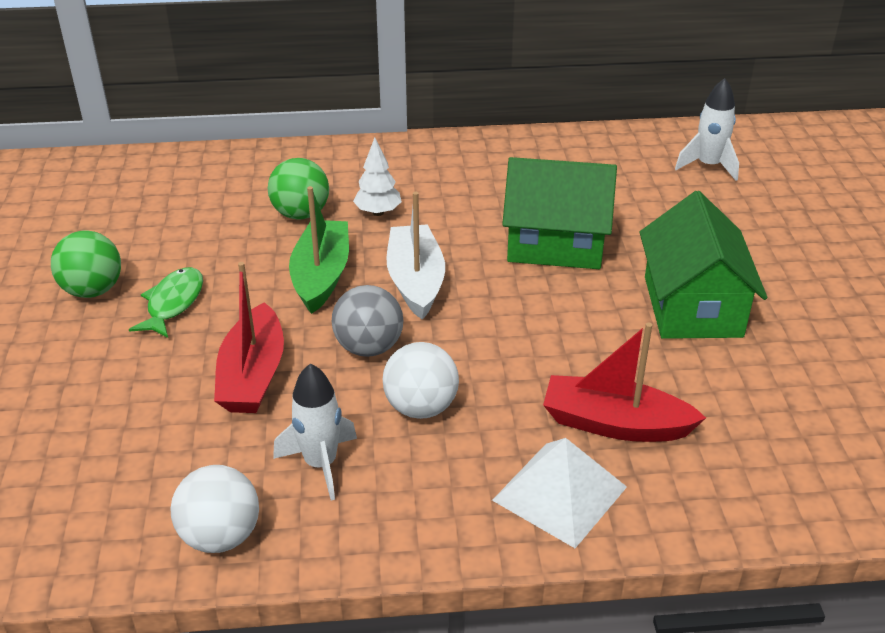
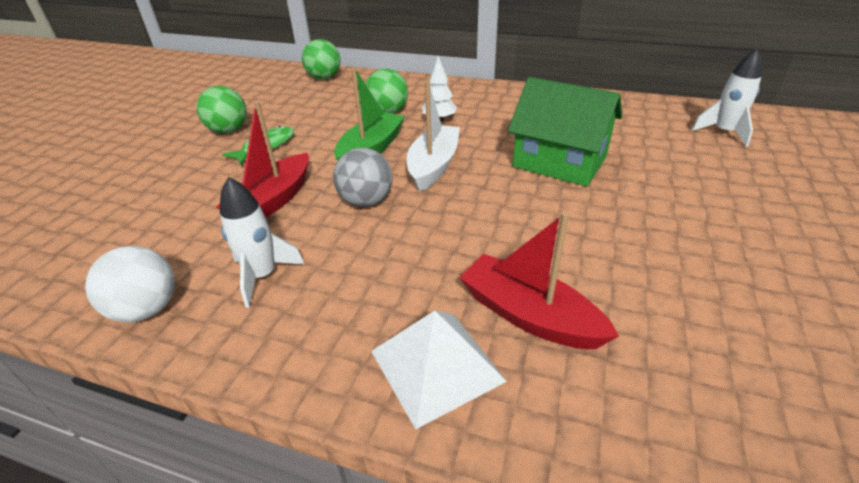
camera: 25 degrees right, 0 degrees up
(159, 171) = (324, 78): none -> green ball
(421, 407) = (371, 254): white ball -> none
(692, 306) = (659, 232): green house -> none

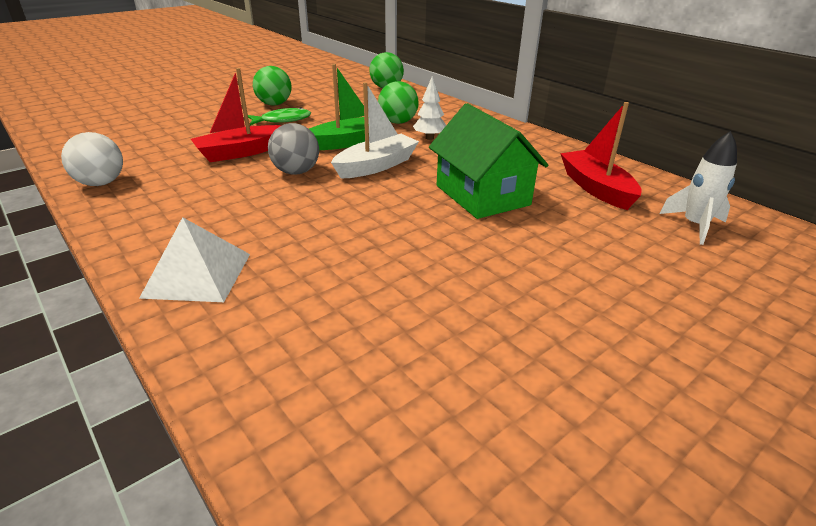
camera: 30 degrees right, 5 degrees down
(263, 276) = (177, 190): white rocket -> none
(529, 315) = (296, 276): red boat -> red boat (596, 188)

